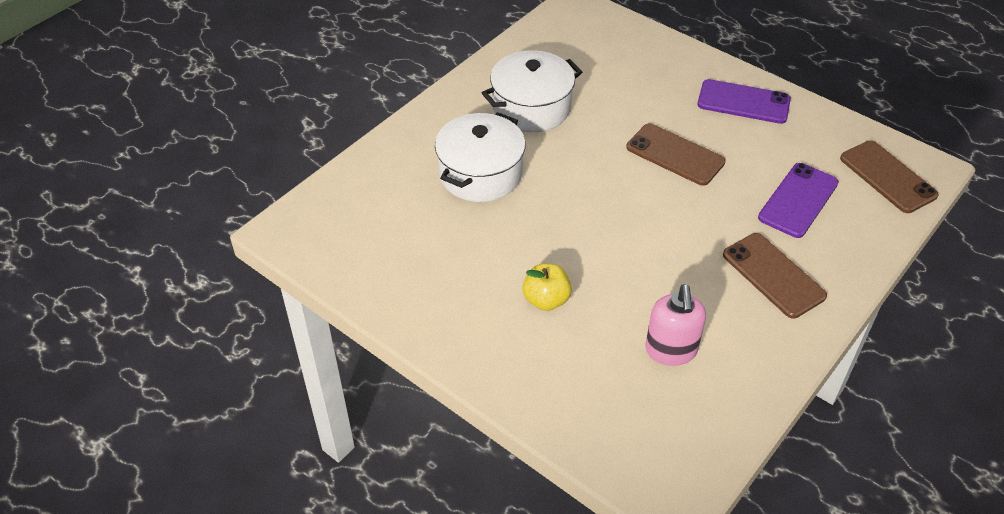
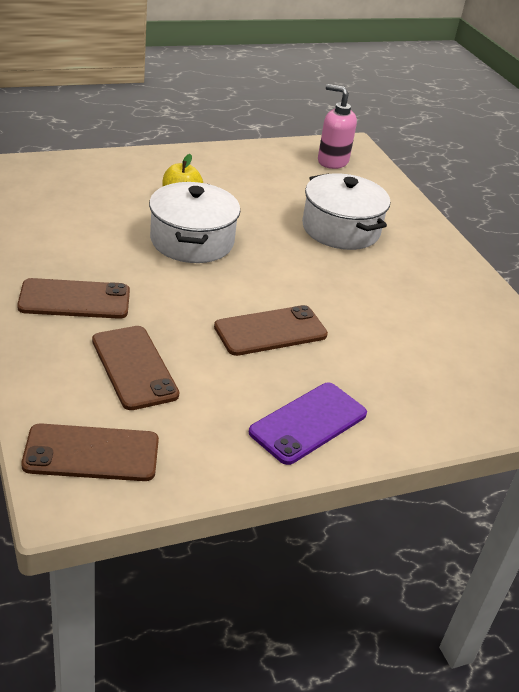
camera: 115 degrees right, 10 degrees down
(531, 107) = (409, 288): white pot -> white pot (192, 241)
(671, 351) = (75, 220): pink soap dispenser -> pink soap dispenser (332, 161)
(798, 200) = (134, 367): purple phone -> brown phone

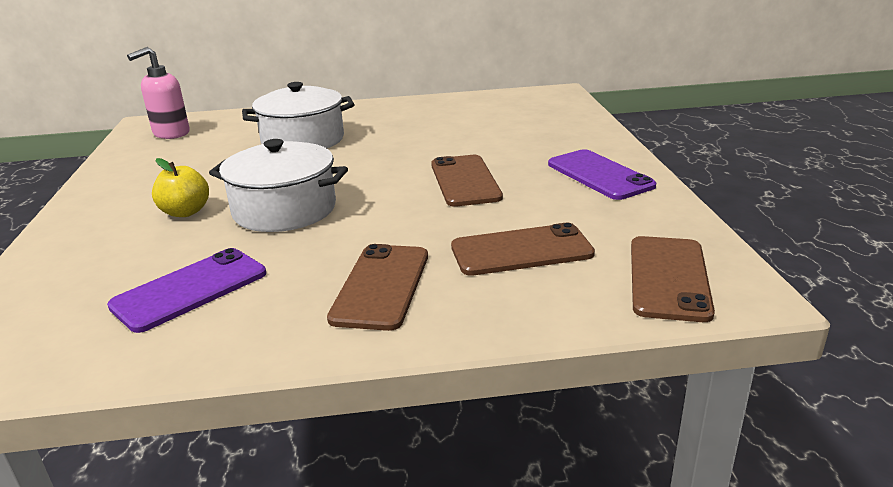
camera: 70 degrees left, 10 degrees down
(69, 223) = (190, 289): none -> purple phone

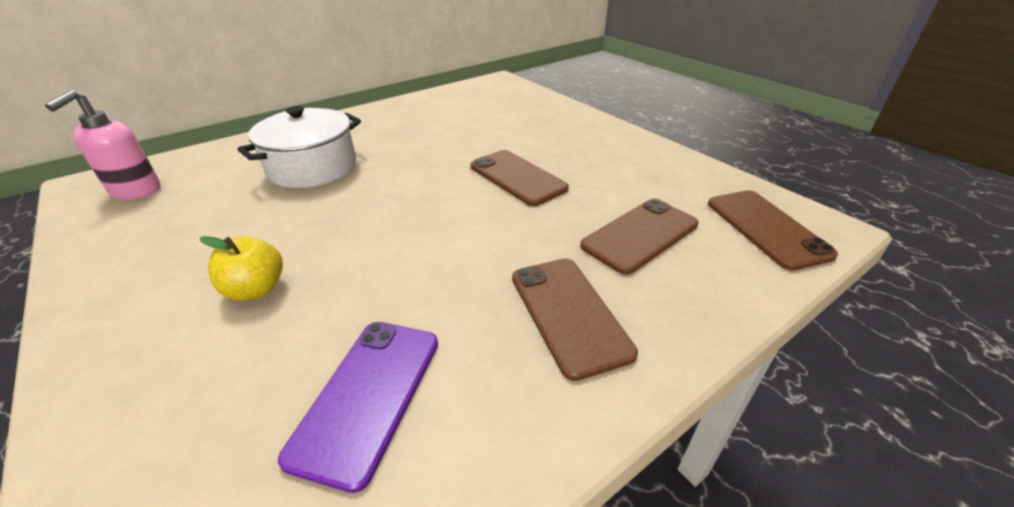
camera: 30 degrees left, 10 degrees up
(284, 210) = (375, 253): white pot -> none
(599, 175) = (614, 148): purple phone -> none

